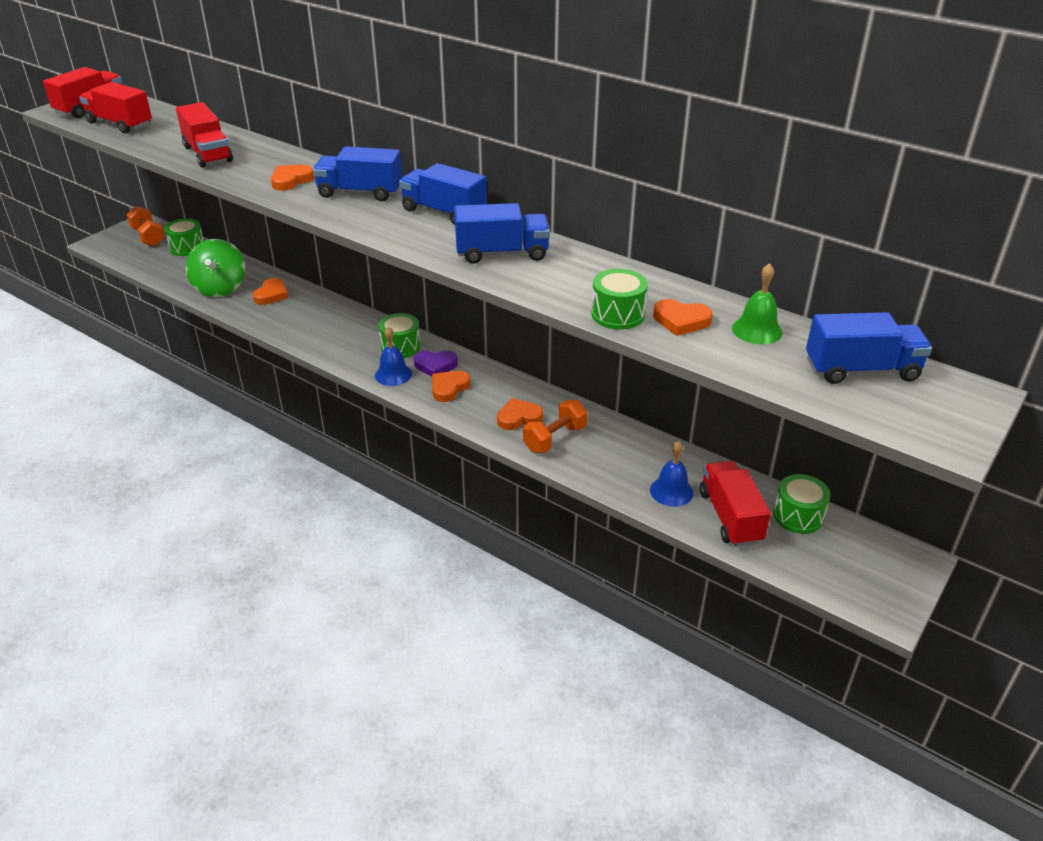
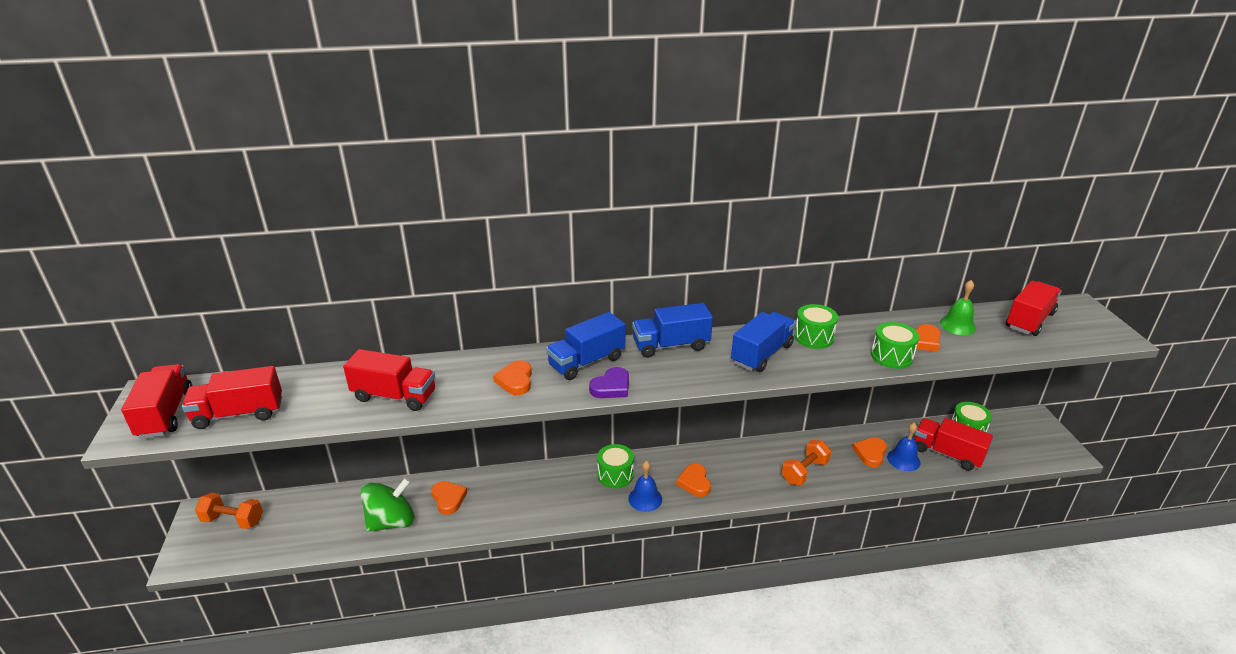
camera: 45 degrees left, 5 degrees down
(187, 247) = (294, 506): green drum -> green drum (813, 337)
(220, 287) = (391, 522): green spinning top -> green spinning top turned 75 degrees counterclockwise
(435, 365) = (660, 472): purple heart -> purple heart (611, 387)
(519, 417) = (765, 473): orange heart -> orange heart (870, 453)
(555, 439) = (804, 472): orange dumbbell -> orange dumbbell turned 45 degrees clockwise
(861, 370) = (1029, 320): blue truck -> red truck

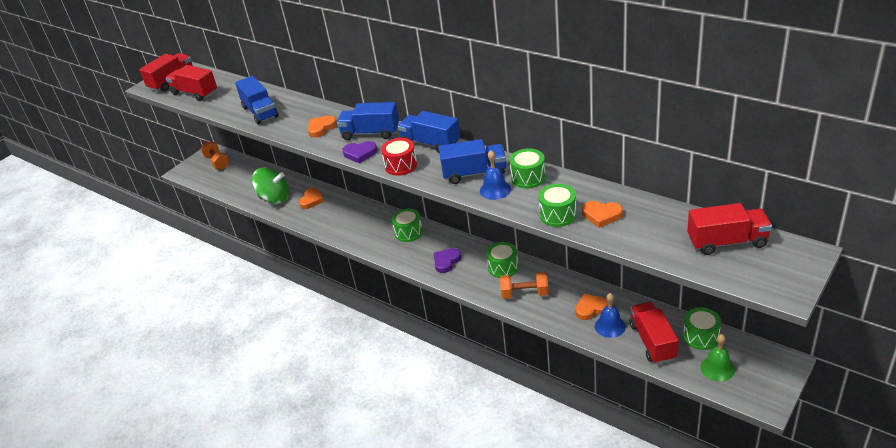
camera: 50 degrees right, 5 degrees up
(394, 396) = (260, 112): red truck -> blue truck
(645, 499) = (406, 255): blue bell -> blue bell (495, 190)
(678, 379) = (401, 165): none -> red drum
(694, 482) = (446, 261): orange heart -> purple heart
(752, 459) = (503, 267): none -> green drum
(957, 325) = (654, 217): green bell -> green bell (717, 368)

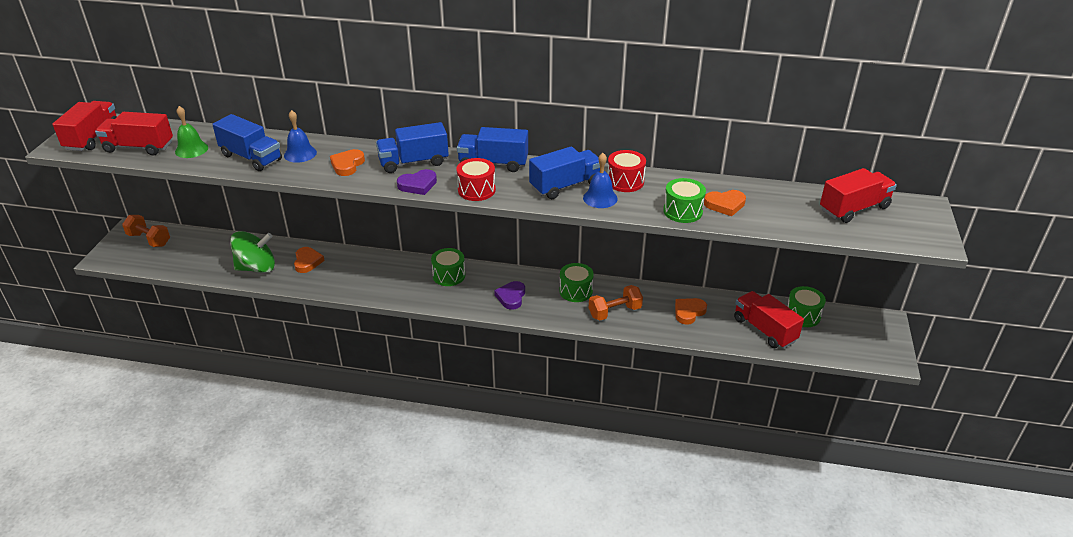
camera: 30 degrees left, 0 degrees up
(528, 178) = (625, 181): green drum -> red drum
(610, 326) = (717, 324): blue bell -> blue bell (300, 154)
(717, 368) = (834, 340): green bell -> green bell (191, 149)

